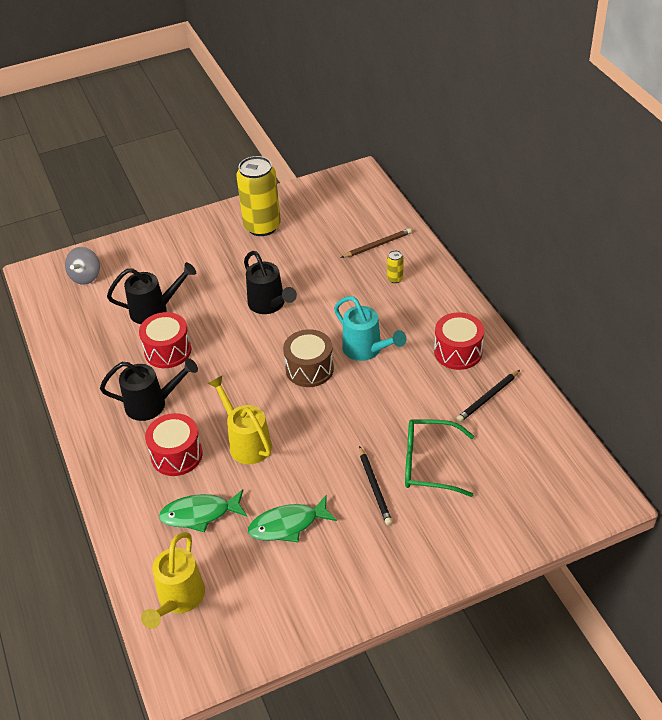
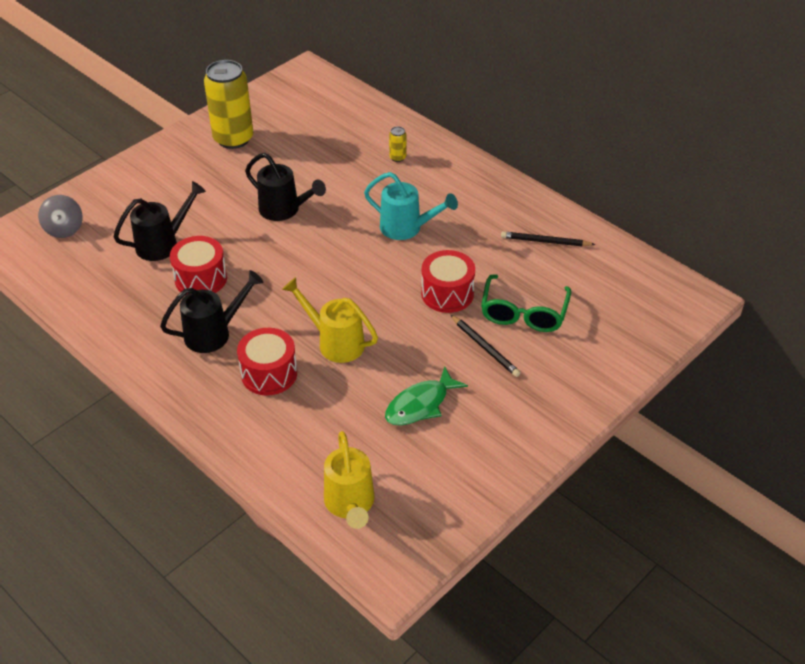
camera: 25 degrees left, 0 degrees up
(200, 514) = (326, 421): green fish -> none
(309, 369) = (360, 259): brown drum -> none
(377, 245) = (363, 131): brown pencil -> none
(428, 464) = (523, 313): green glasses -> green glasses turned 60 degrees counterclockwise
(458, 352) = (495, 208): red drum -> red drum (447, 293)
(488, 397) = (545, 241): black pencil -> black pencil turned 75 degrees clockwise

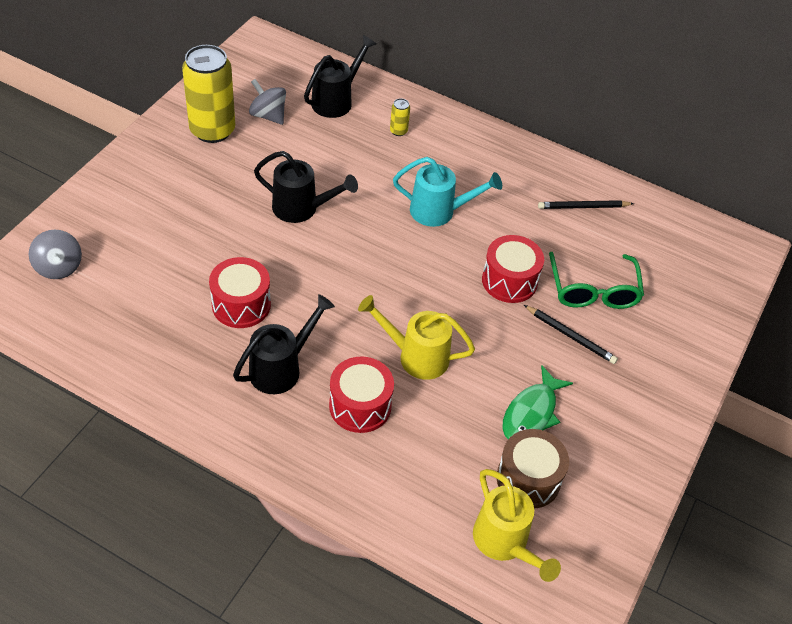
camera: 20 degrees left, 5 degrees up
(163, 244) = (181, 268): black watering can -> black watering can (336, 100)
(286, 132) = (268, 115): none -> grey spinning top
(394, 457) = (528, 479): none -> brown drum

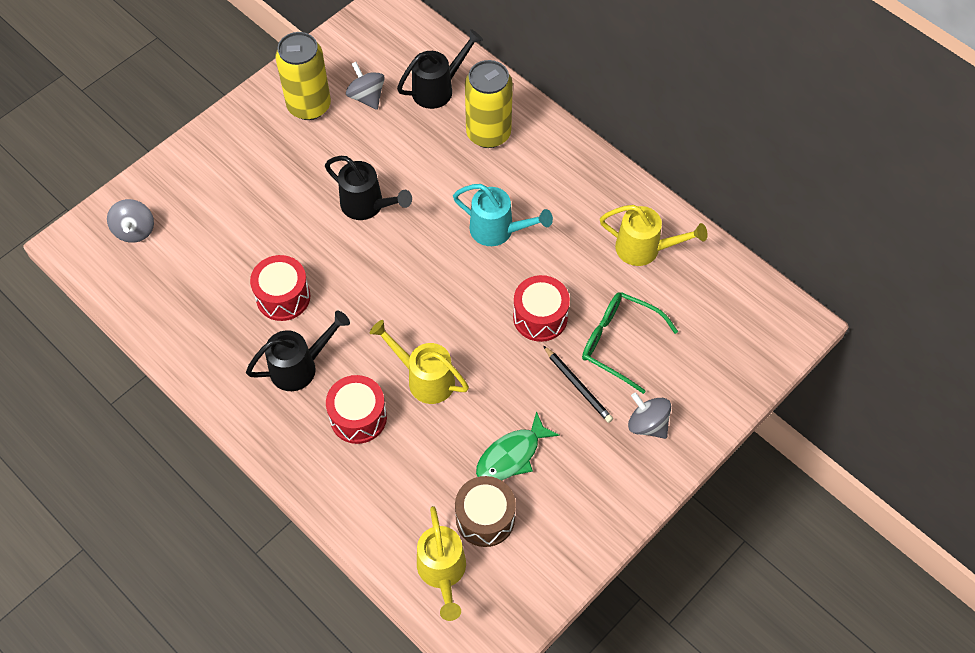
camera: 20 degrees right, 10 degrees up
(398, 131) = (488, 133): yellow can -> yellow can, size x2.47
(583, 207) = (644, 249): black pencil -> yellow watering can
(593, 291) = (618, 342): green glasses -> green glasses turned 105 degrees clockwise
(651, 359) = (647, 424): none -> grey spinning top

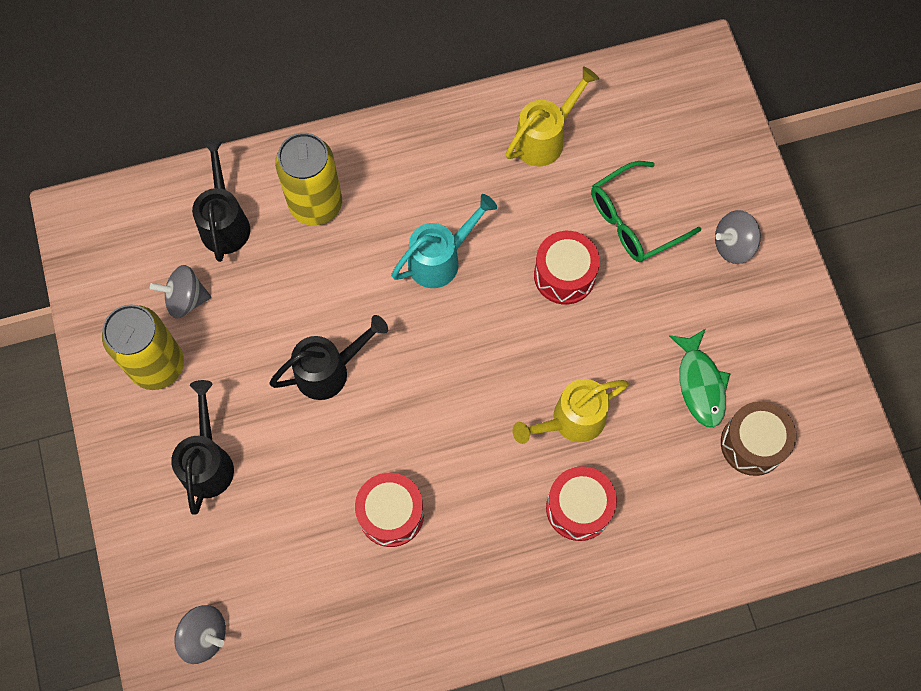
camera: 60 degrees left, 10 degrees up
(300, 367) = (487, 538): black watering can -> black watering can (208, 462)
(442, 572) = (788, 513): yellow watering can -> none
(577, 386) = (659, 283): black pencil -> none

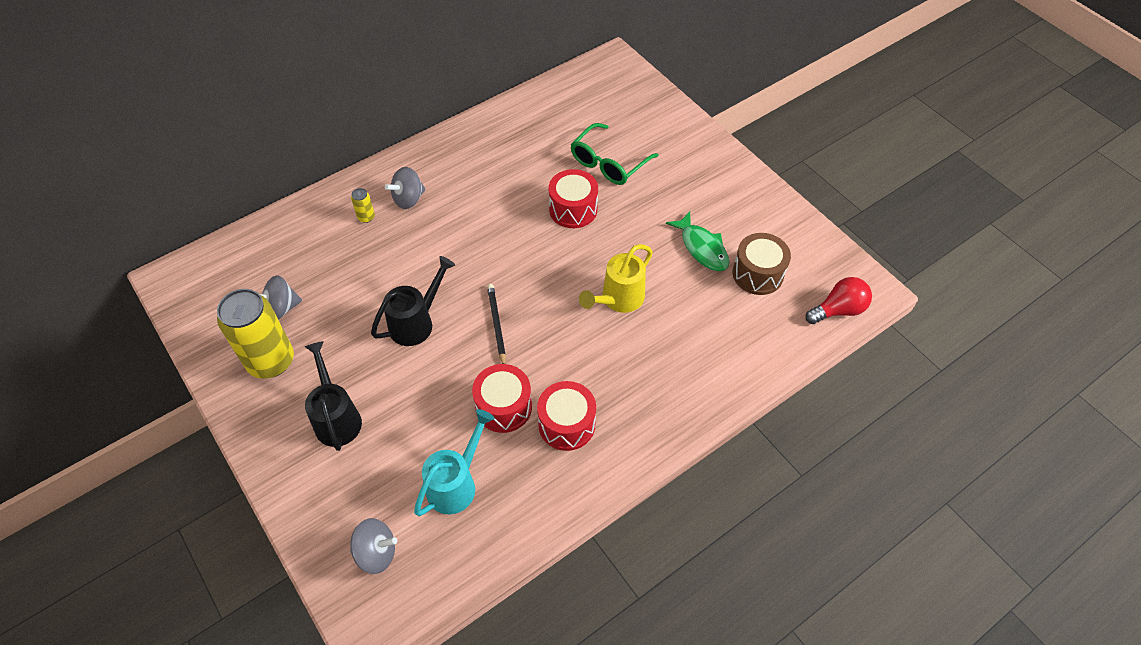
camera: 20 degrees left, 15 degrees down
(225, 222) = (297, 248): black watering can -> none
(315, 204) = (366, 217): yellow can -> yellow can, size x0.41
(419, 405) = (497, 325): none -> black pencil
(440, 259) = (476, 225): turquoise watering can -> turquoise watering can (456, 484)
(545, 139) = (523, 132): yellow watering can -> none
(578, 508) = (649, 356): red drum -> red drum (566, 424)
(733, 245) = (685, 158): grey spinning top -> grey spinning top (408, 199)
(829, 527) = (838, 310): none -> red light bulb

